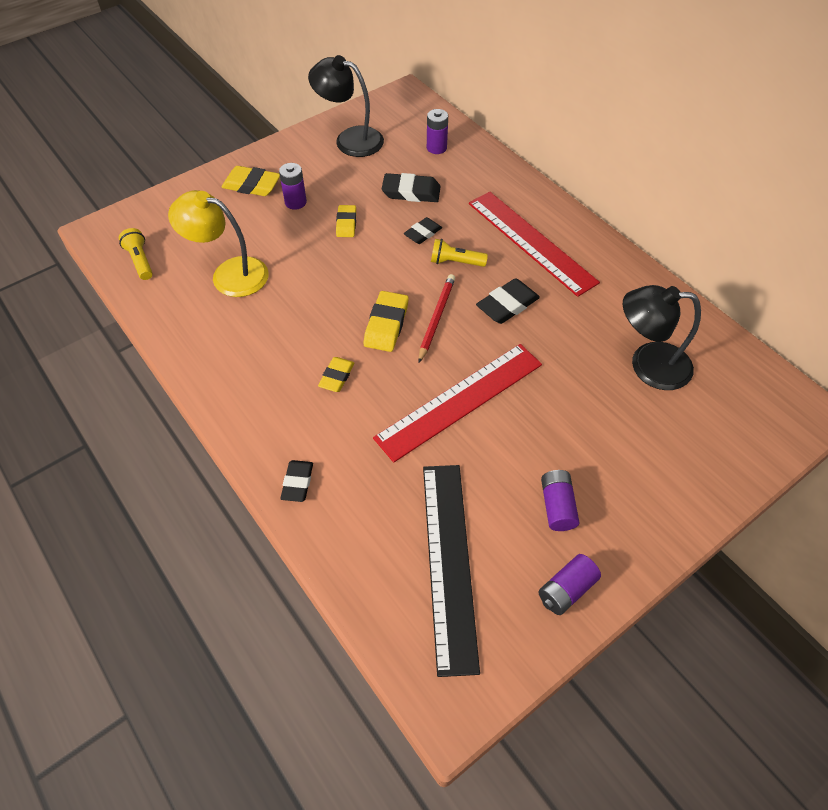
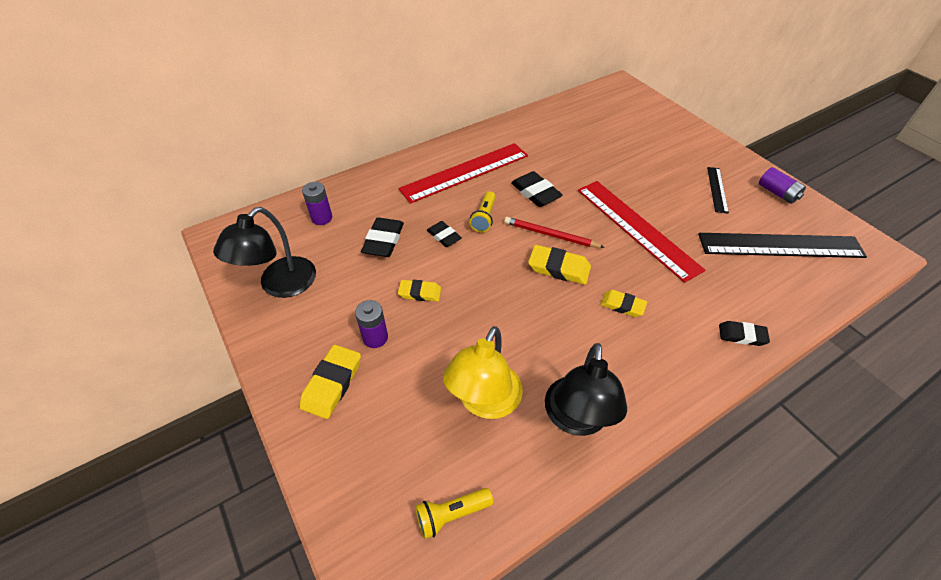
camera: 85 degrees left, 5 degrees down
(557, 506) = (717, 189): purple battery -> black ruler
(648, 365) = (591, 135): black lamp -> black lamp (576, 419)

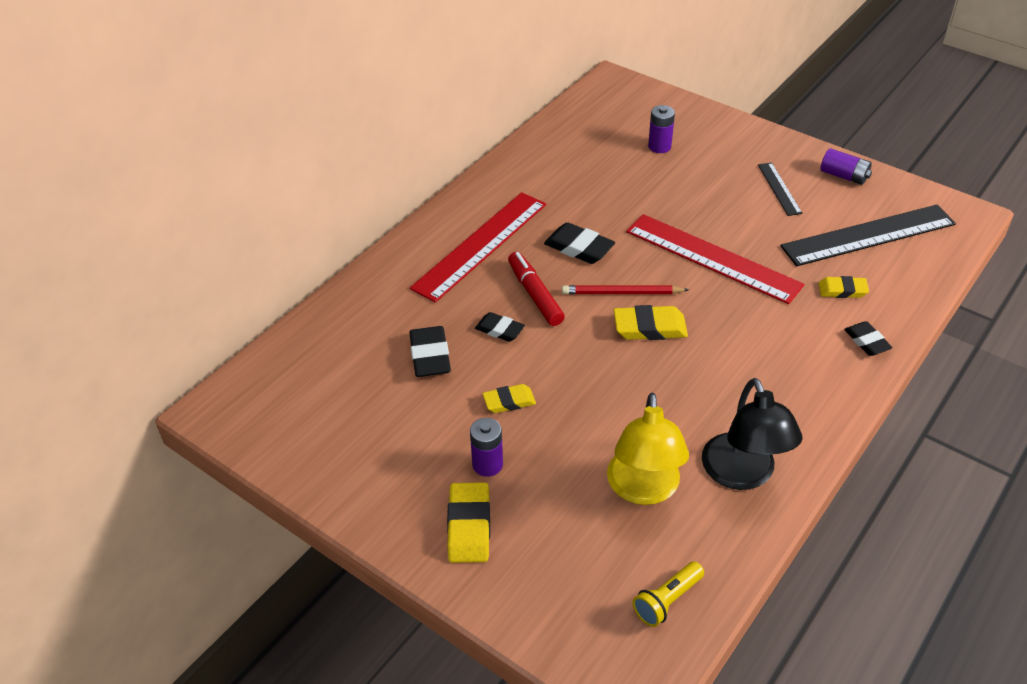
camera: 20 degrees left, 5 degrees down
(280, 285) = (336, 444): black lamp -> none
(322, 218) = (334, 351): purple battery -> purple battery (659, 146)
(484, 218) = (535, 295): yellow flashlight -> red marker
(622, 305) = (736, 347): yellow eraser -> yellow eraser (842, 290)
(742, 335) = (866, 341): black eraser -> black eraser turned 75 degrees clockwise

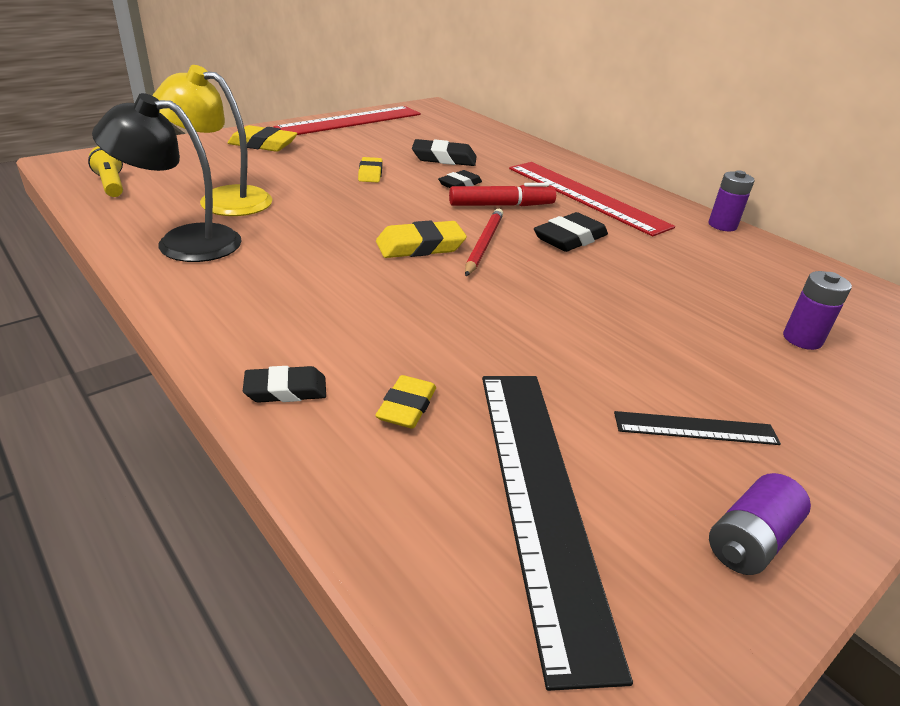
camera: 100 degrees right, 10 degrees down
(487, 464) = (312, 157): purple battery -> purple battery (722, 225)
(650, 327) = (420, 246): yellow eraser -> yellow eraser turned 60 degrees clockwise
(712, 258) = (526, 314): red ruler -> red ruler (350, 121)

